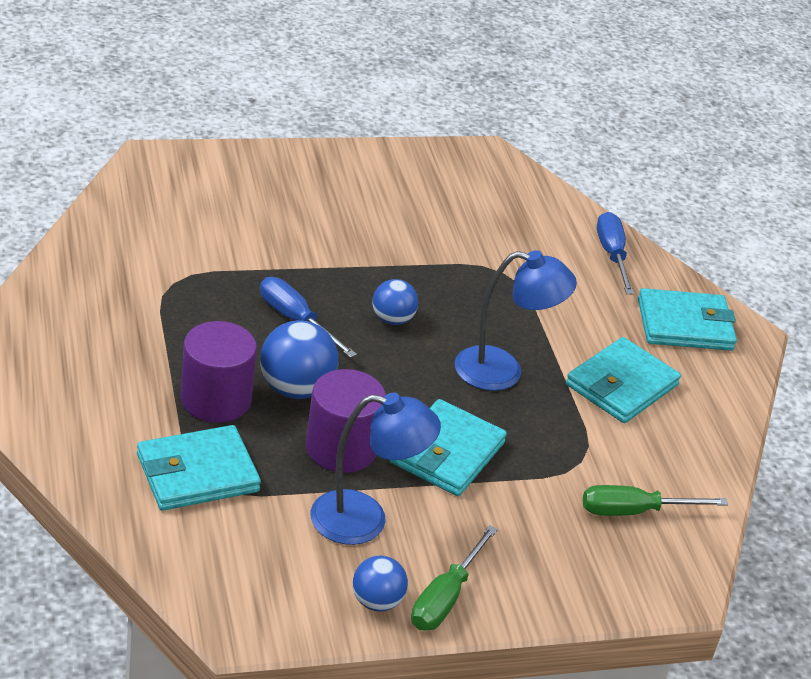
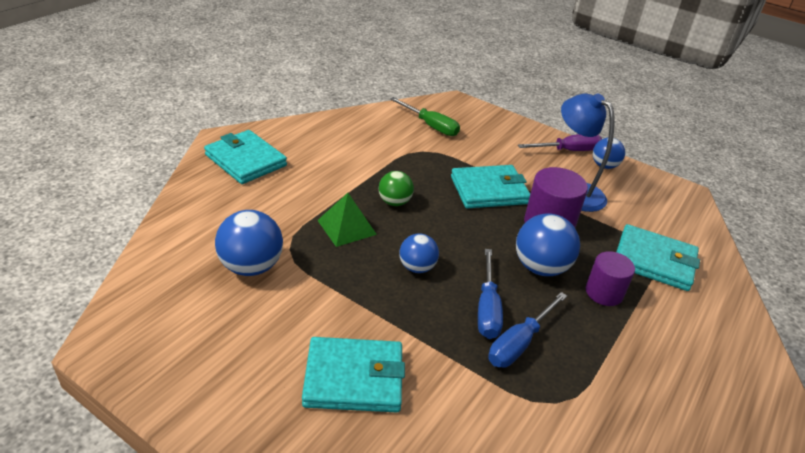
camera: 130 degrees left, 0 degrees up
(215, 399) = (604, 292): purple cylinder -> purple cylinder, size x0.67
(445, 597) = (568, 151): green screwdriver -> purple screwdriver
(497, 318) = (347, 227): none -> green pyramid
(501, 243) = (251, 267): none -> blue ball
(503, 371) = (394, 202): blue lamp -> green ball
(612, 255) = (199, 213): blue screwdriver -> blue screwdriver (519, 343)
(621, 385) = (340, 160): turquoise wallet -> turquoise wallet (354, 378)

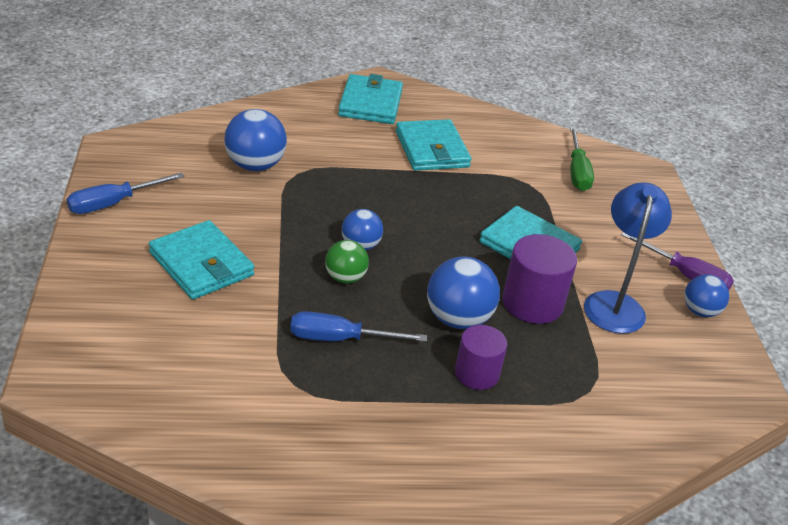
camera: 50 degrees right, 0 degrees up
(347, 227) = (360, 188): green pyramid -> none
(394, 202) = (428, 199): green ball -> green ball (345, 278)
(487, 308) = (360, 305): blue screwdriver -> blue screwdriver (113, 203)
(654, 261) = (578, 397): turquoise wallet -> turquoise wallet (432, 149)

